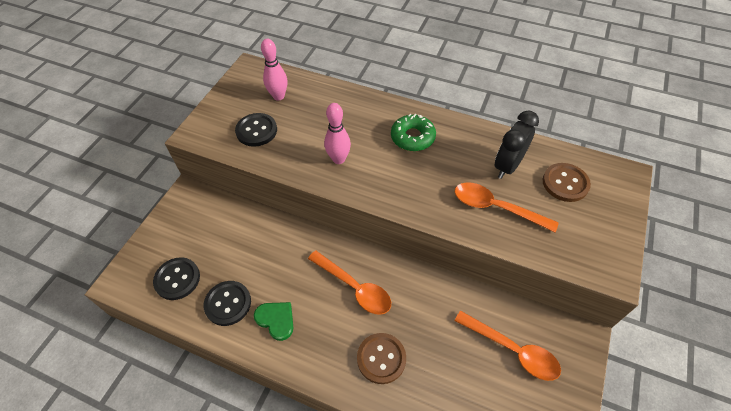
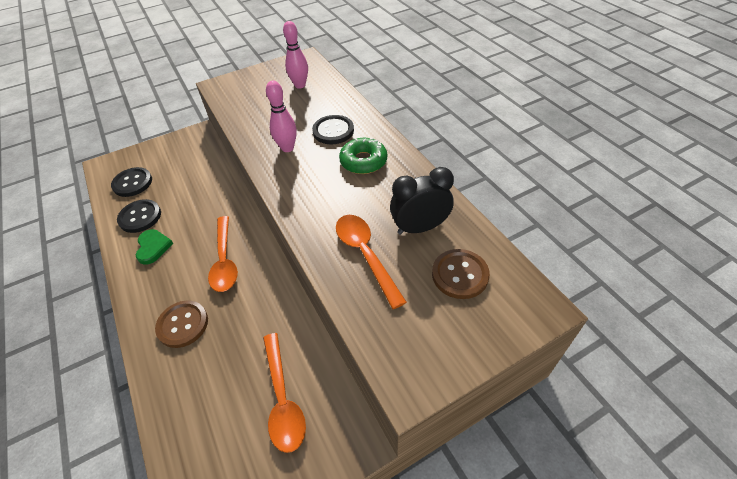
camera: 40 degrees right, 5 degrees down
(256, 131) = (257, 101): black button -> black button (333, 131)

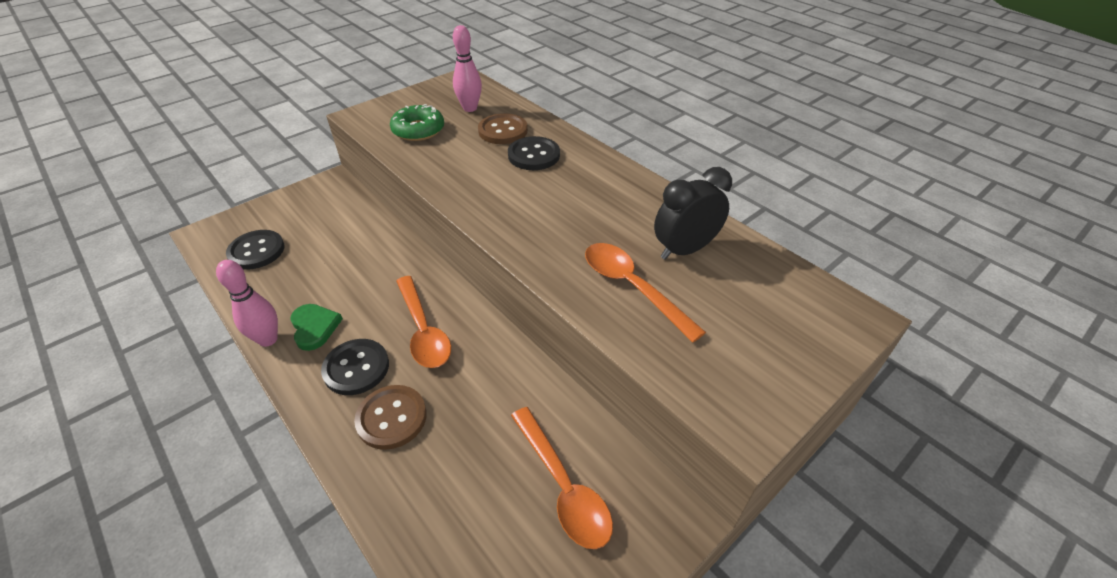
camera: 15 degrees left, 5 degrees down
(140, 217) = (282, 292): black button -> black button (356, 368)
(287, 148) = (482, 179): pink bowling pin -> pink bowling pin (268, 339)
(363, 161) = (585, 185): green donut -> green donut (418, 130)
(460, 275) = (753, 295): brown button -> brown button (503, 131)

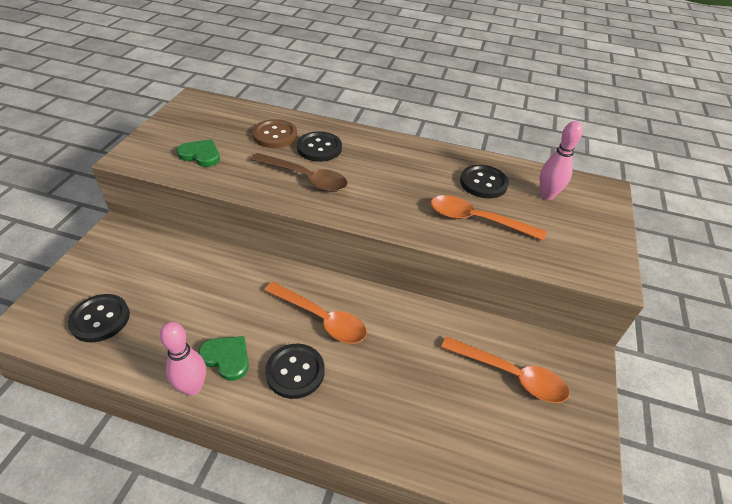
camera: 35 degrees left, 0 degrees up
(391, 418) = (359, 393): brown button -> none
(418, 130) = (200, 155): green donut -> green heart
(470, 108) = (227, 124): pink bowling pin -> pink bowling pin (547, 195)
(490, 180) = (305, 178): none -> brown spoon
(684, 250) = (483, 183): black clock -> black button

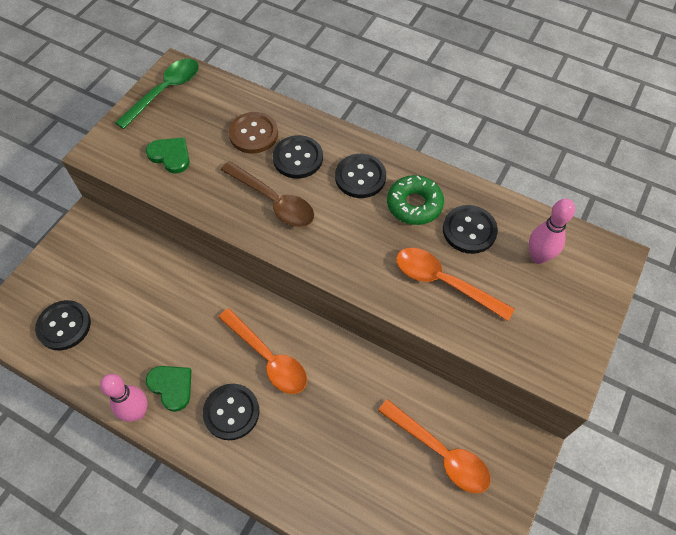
camera: 15 degrees right, 15 degrees up
(187, 113) = (165, 91): none -> green spoon
(378, 156) = (360, 177): none -> black button
(430, 170) = (414, 205): none -> green donut

